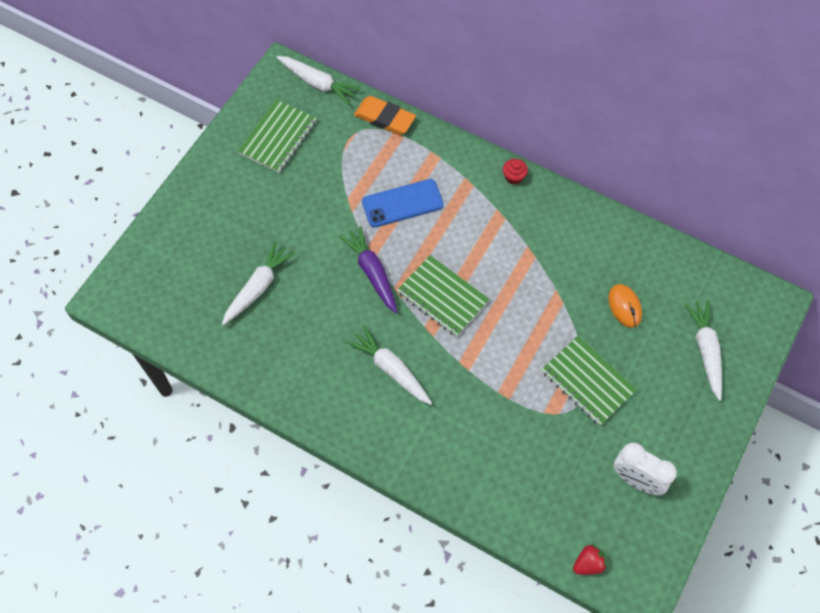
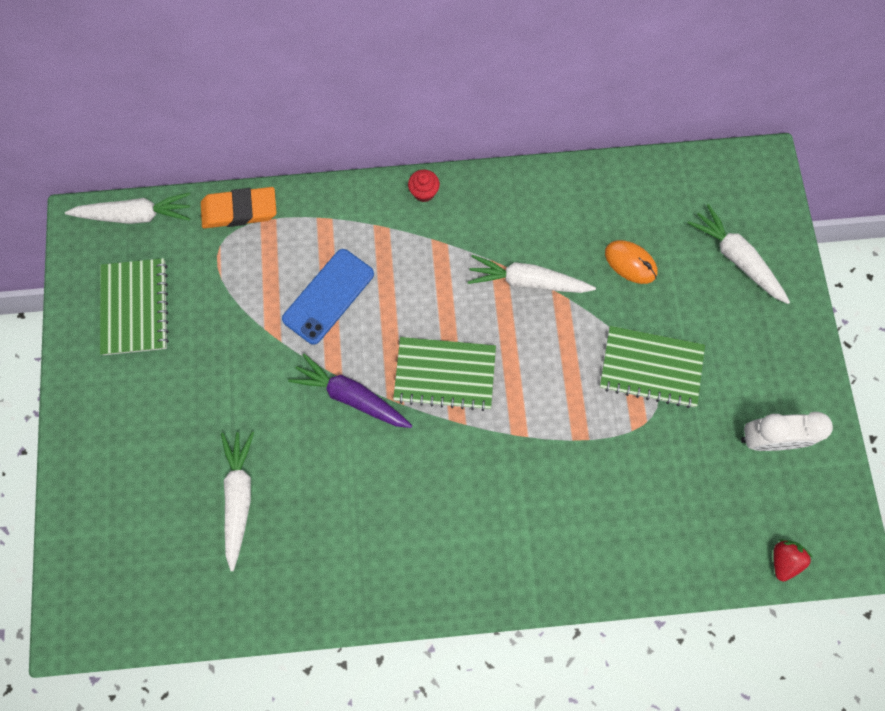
camera: 35 degrees left, 10 degrees up
(391, 369) = (448, 491): white carrot -> white carrot (527, 281)

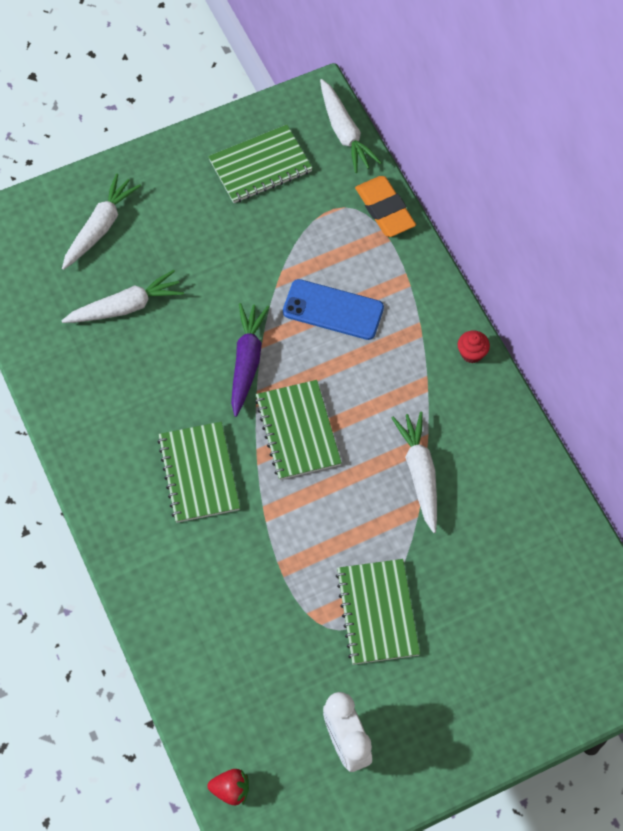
camera: 70 degrees right, 10 degrees down
(455, 483) = (199, 473): none -> green notebook
(630, 263) = (480, 562): orange mouse -> none
(736, 258) = (530, 664): white carrot -> white carrot (100, 227)

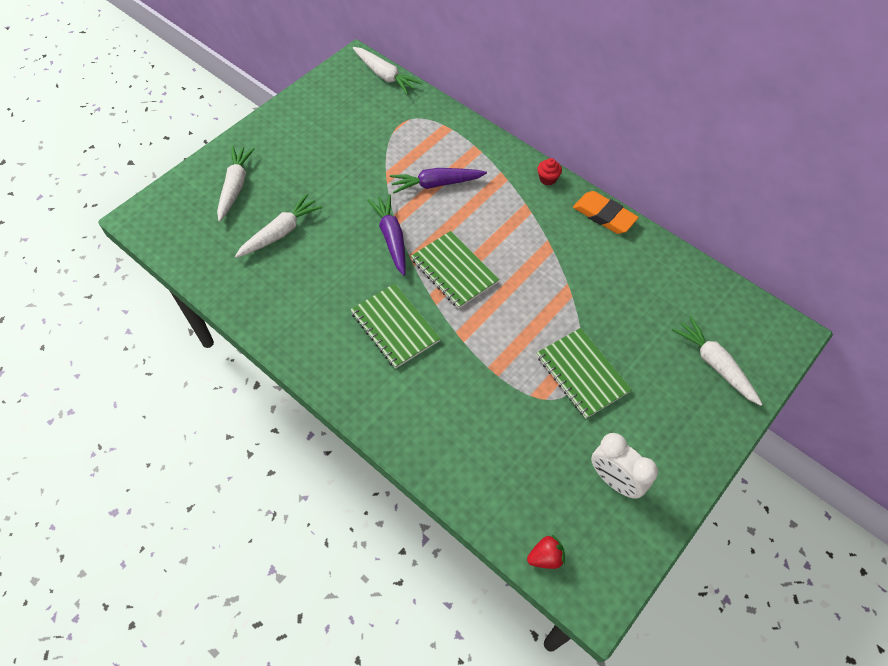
camera: 25 degrees left, 5 degrees down
(260, 166) = (336, 112): green notebook -> none
(333, 310) = (436, 184): blue phone -> purple carrot
(385, 209) = (438, 112): orange eraser -> orange eraser (604, 215)
(420, 473) = (557, 267): white carrot -> white carrot (715, 364)

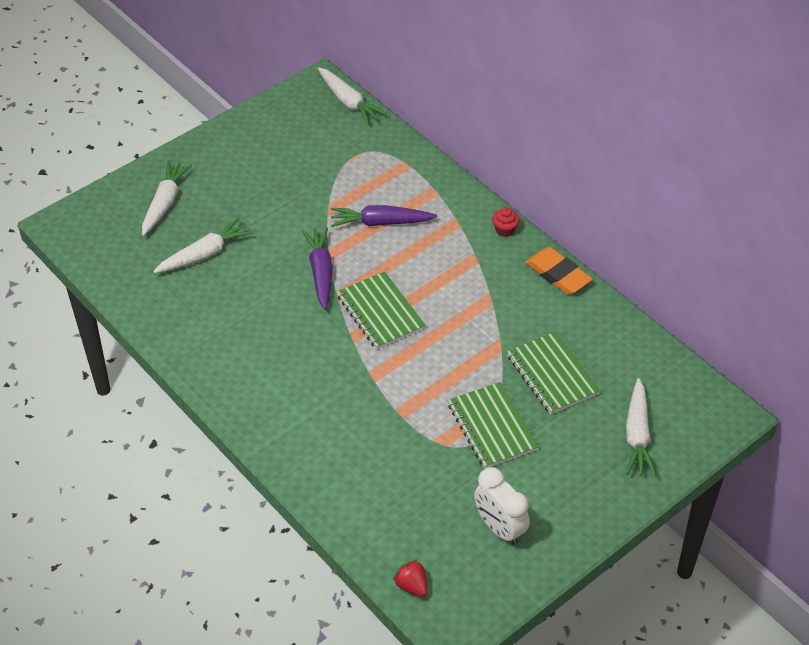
camera: 10 degrees right, 10 degrees down
(395, 326) = (306, 359): green notebook -> green notebook (553, 374)
(545, 557) = (412, 586): red strawberry -> red strawberry turned 120 degrees counterclockwise
(715, 364) = (637, 435): white carrot -> white carrot turned 150 degrees counterclockwise

